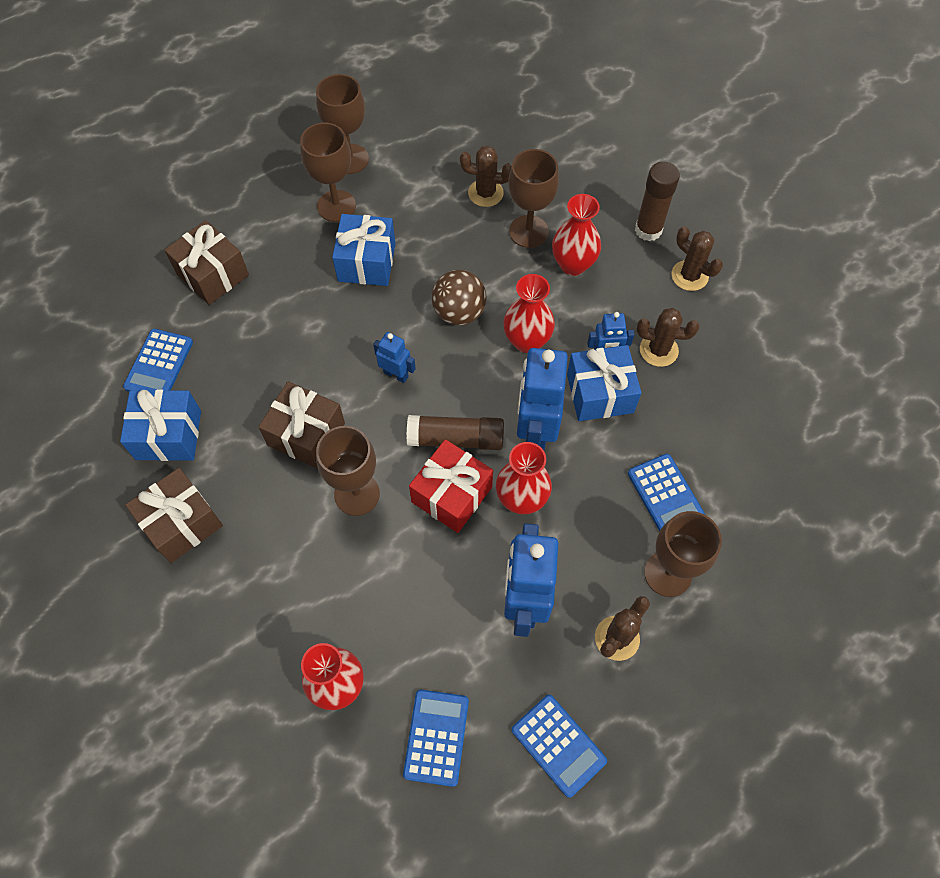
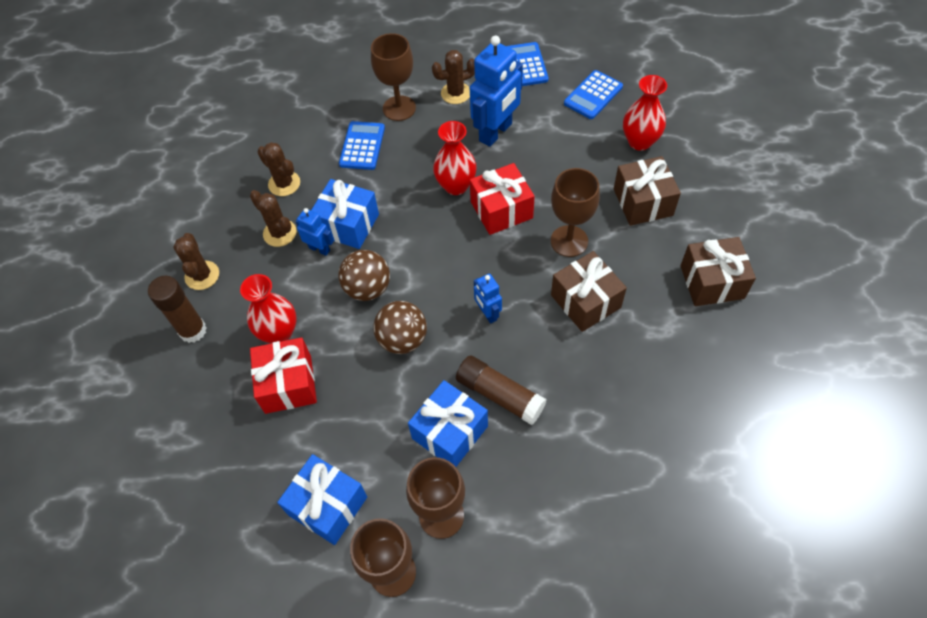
camera: 145 degrees left, 5 degrees down
(159, 364) = (690, 426): blue calculator -> none
(168, 435) = (701, 356): blue gift -> blue gift (327, 505)
(212, 274) = (604, 500): brown gift -> brown gift (643, 202)
(456, 439) = (473, 244): brown glue stick -> brown glue stick (499, 395)
(485, 193) = (292, 447): brown cactus -> brown cactus (284, 183)
(527, 341) = (368, 288): red vase -> brown ball
(528, 231) = (288, 384): brown goblet -> red gift
(535, 431) = (413, 222): blue robot -> none

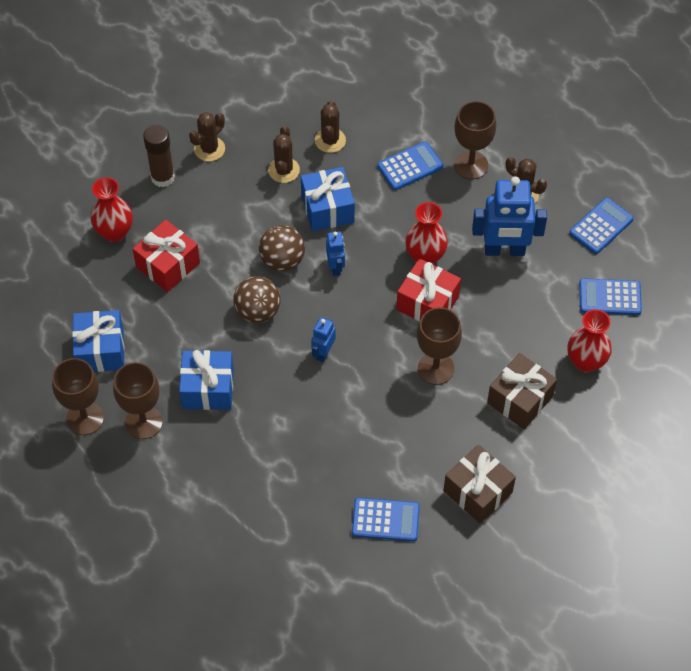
camera: 50 degrees right, 0 degrees up
(279, 333) = (202, 230): red vase -> red vase (114, 232)
(319, 249) = (291, 205): blue robot -> blue robot (335, 267)
(499, 395) = (261, 402): brown glue stick -> none
(585, 301) = (387, 412): brown gift -> none
(695, 368) = (385, 520): none -> blue calculator

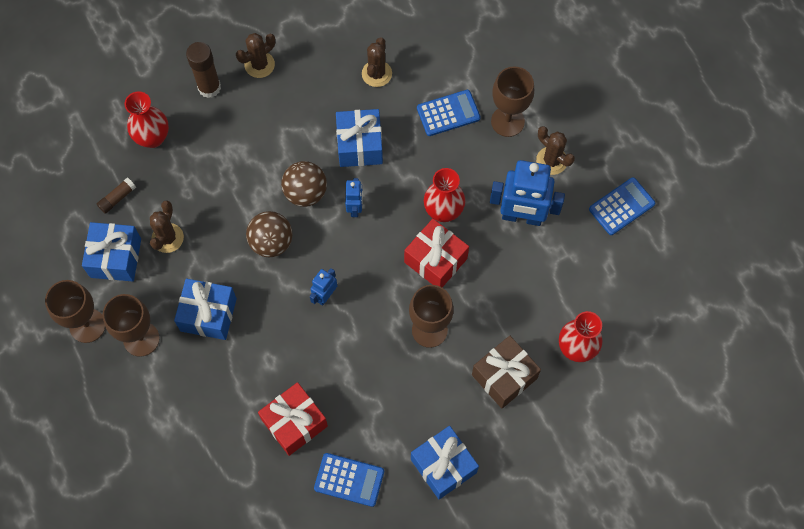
camera: 10 degrees right, 10 degrees up
(90, 294) = (117, 198): none -> brown glue stick
(168, 265) = (196, 180): red gift -> red gift (294, 423)
(284, 170) = (326, 98): brown cactus -> brown cactus (167, 238)
(477, 492) = (443, 466): brown gift -> blue gift
(610, 297) = (614, 283): blue calculator -> none

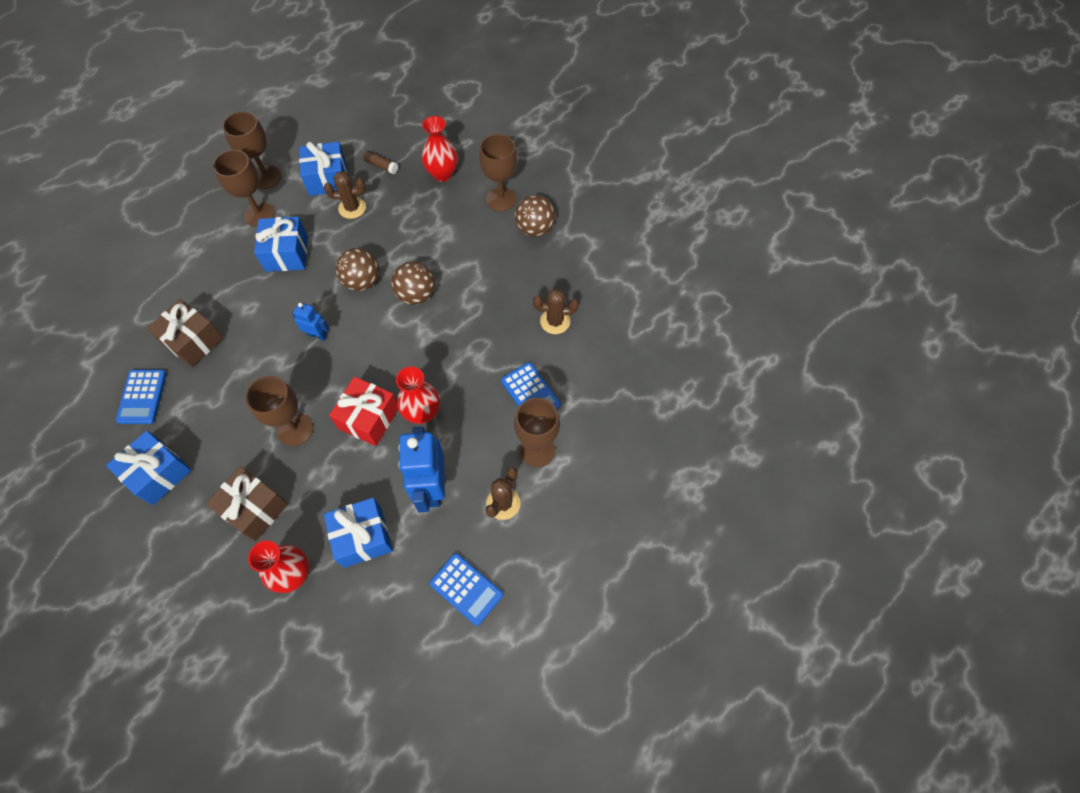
camera: 75 degrees right, 5 degrees down
(209, 87) = (501, 199): brown glue stick -> brown goblet
(259, 65) = (535, 229): brown cactus -> brown ball
(294, 423) = (193, 341): red gift -> brown gift
(355, 208) = (409, 337): blue robot -> none
(359, 145) = (475, 325): blue gift -> blue gift (363, 537)

